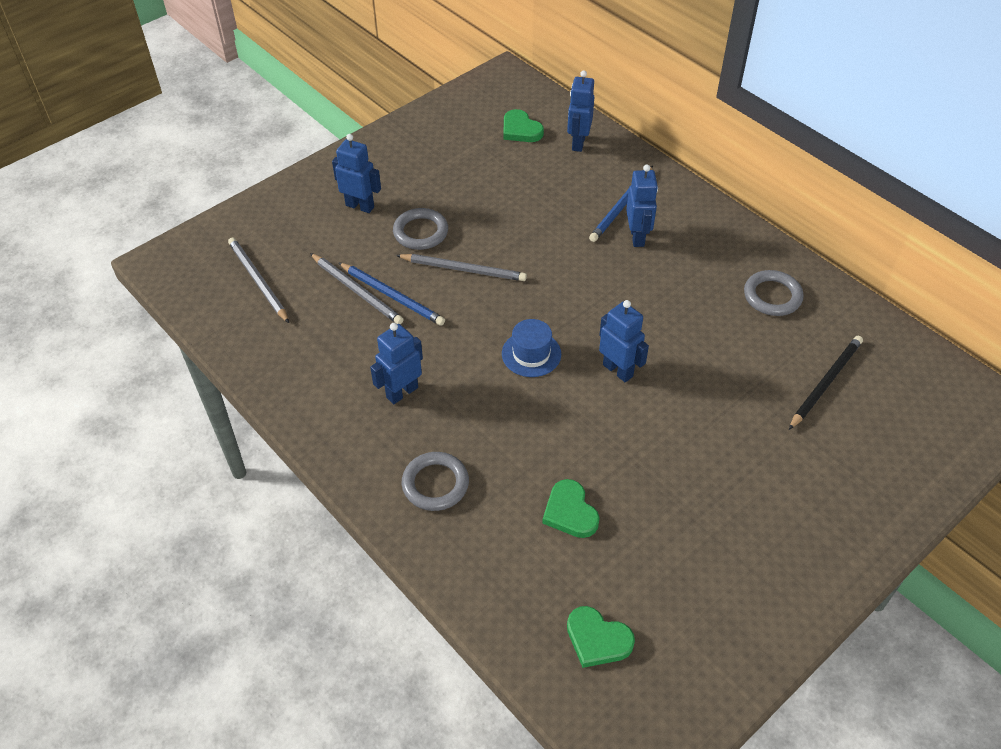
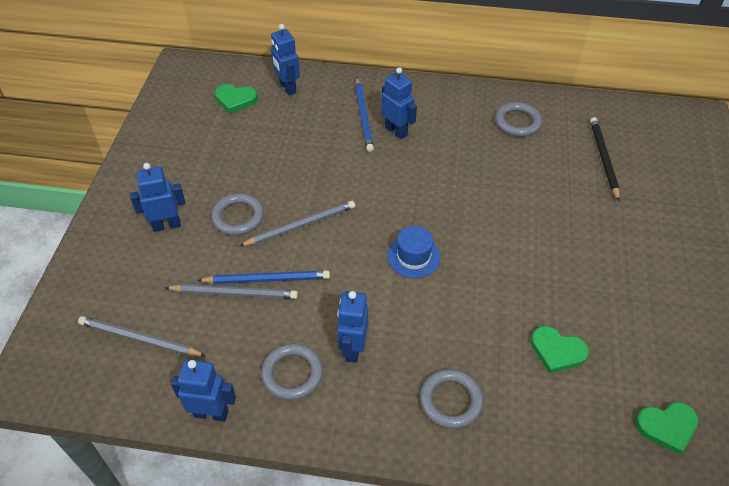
camera: 40 degrees left, 0 degrees up
(337, 379) = (292, 374): none -> grey ring
(618, 370) = (481, 230): blue robot -> blue robot (211, 413)

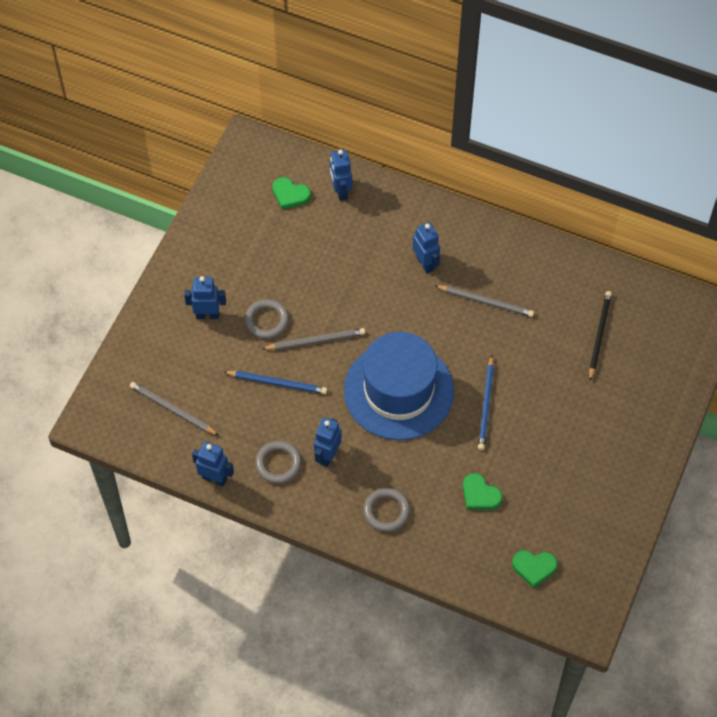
camera: 15 degrees right, 10 degrees up
(234, 293) = (249, 389): grey pencil -> grey pencil (486, 302)
(363, 116) = (401, 240): blue pencil -> blue pencil (486, 405)
(413, 256) = (398, 391): blue hat -> blue hat, size x2.49
(517, 122) = (539, 279): grey ring -> none

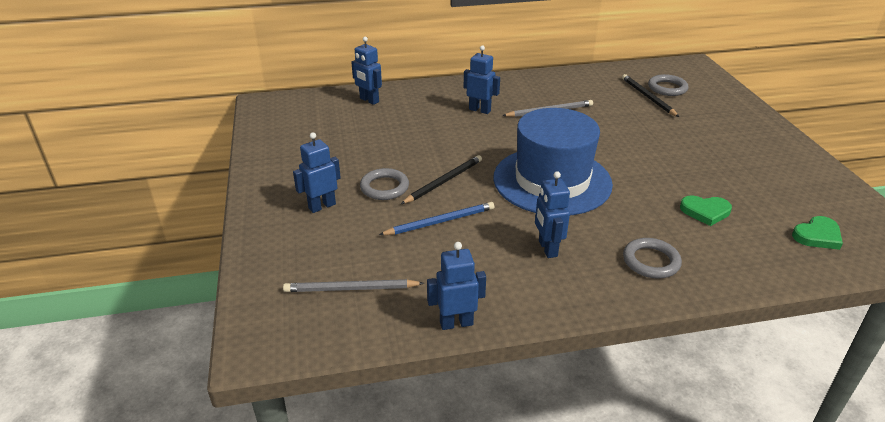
camera: 35 degrees left, 25 degrees down
(278, 463) = (508, 277): grey ring -> grey ring (667, 88)
(290, 194) = (328, 115): green heart -> none
(316, 341) = (444, 181): grey pencil -> black pencil
(486, 405) = (629, 160): blue pencil -> none

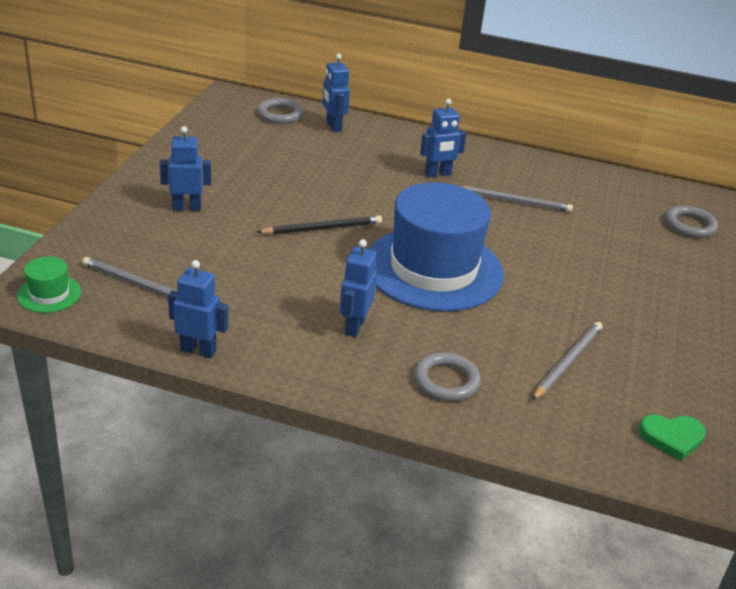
camera: 25 degrees right, 0 degrees up
(279, 332) = (49, 294): none -> green hat
(384, 187) = (260, 212): grey ring -> grey ring (280, 114)
(440, 221) = (279, 262): blue pencil -> none
(480, 110) = (438, 174): blue robot -> blue robot turned 105 degrees clockwise
(647, 97) = (652, 226): black pencil -> none
(705, 211) = (567, 362): green heart -> grey pencil

